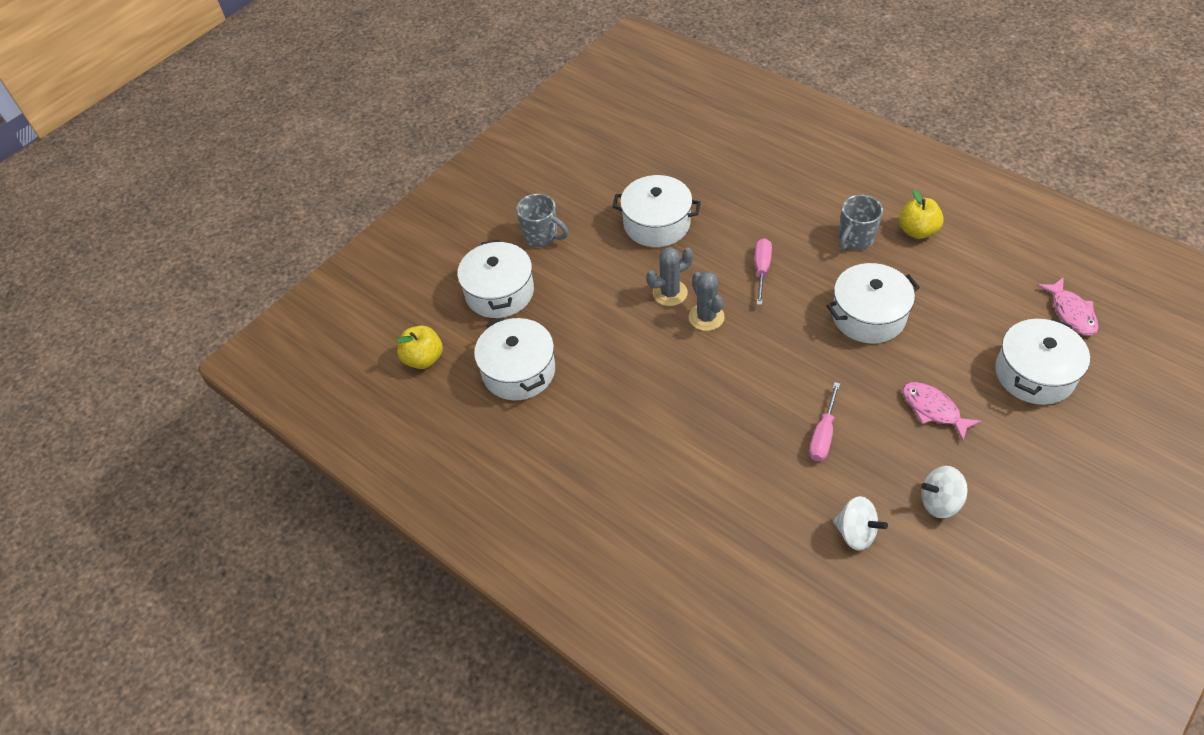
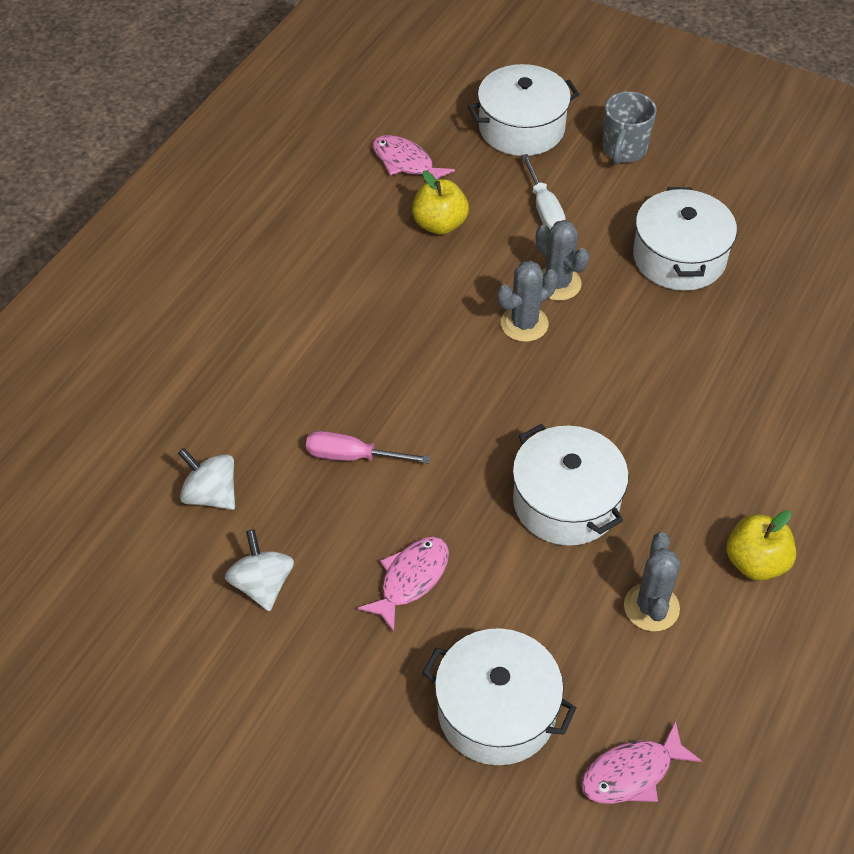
camera: 75 degrees right, 0 degrees up
(423, 359) = (409, 84): yellow apple -> yellow apple (440, 224)
(518, 371) = (406, 163): white pot -> pink fish
(592, 290) = (544, 209): none -> white screwdriver
(761, 270) = (623, 375): pink screwdriver -> none
(855, 239) = (714, 482): grey mug -> none
(855, 533) = (211, 495): white spinning top -> white spinning top turned 105 degrees clockwise
(952, 285) = (651, 607): none -> grey cactus

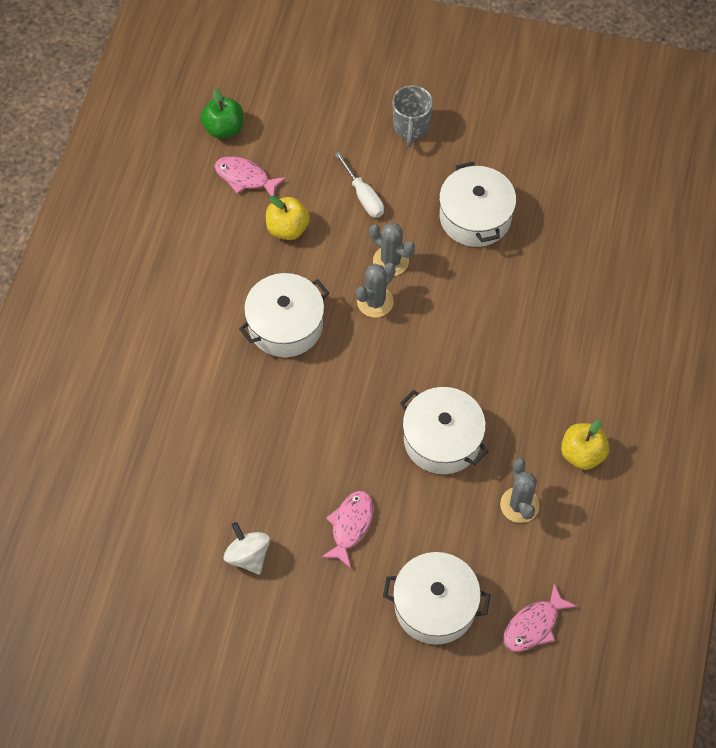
camera: 15 degrees left, 10 degrees up
(211, 495) = (188, 496): white spinning top -> none
(352, 456) = (280, 441): pink screwdriver -> none
(398, 110) = (224, 128): none -> green apple
(521, 128) = (326, 124): white pot -> white pot (285, 325)

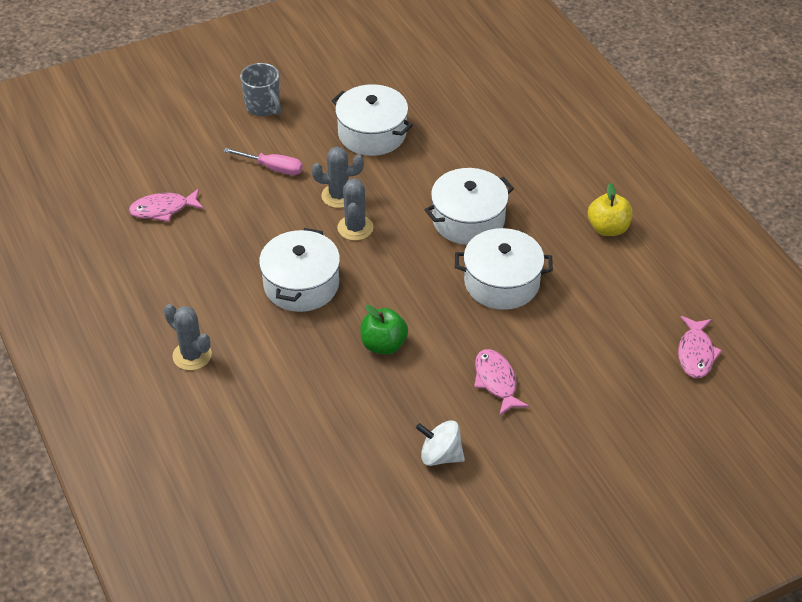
camera: 40 degrees left, 15 degrees down
(224, 128) = (110, 188): green apple -> green apple (383, 345)
(287, 228) = (234, 222): yellow apple -> none
(363, 196) = (273, 168): white screwdriver -> pink screwdriver
(435, 606) = (615, 390): white pot -> white pot (468, 220)
(519, 505) = (601, 287): grey cactus -> grey cactus (192, 355)

